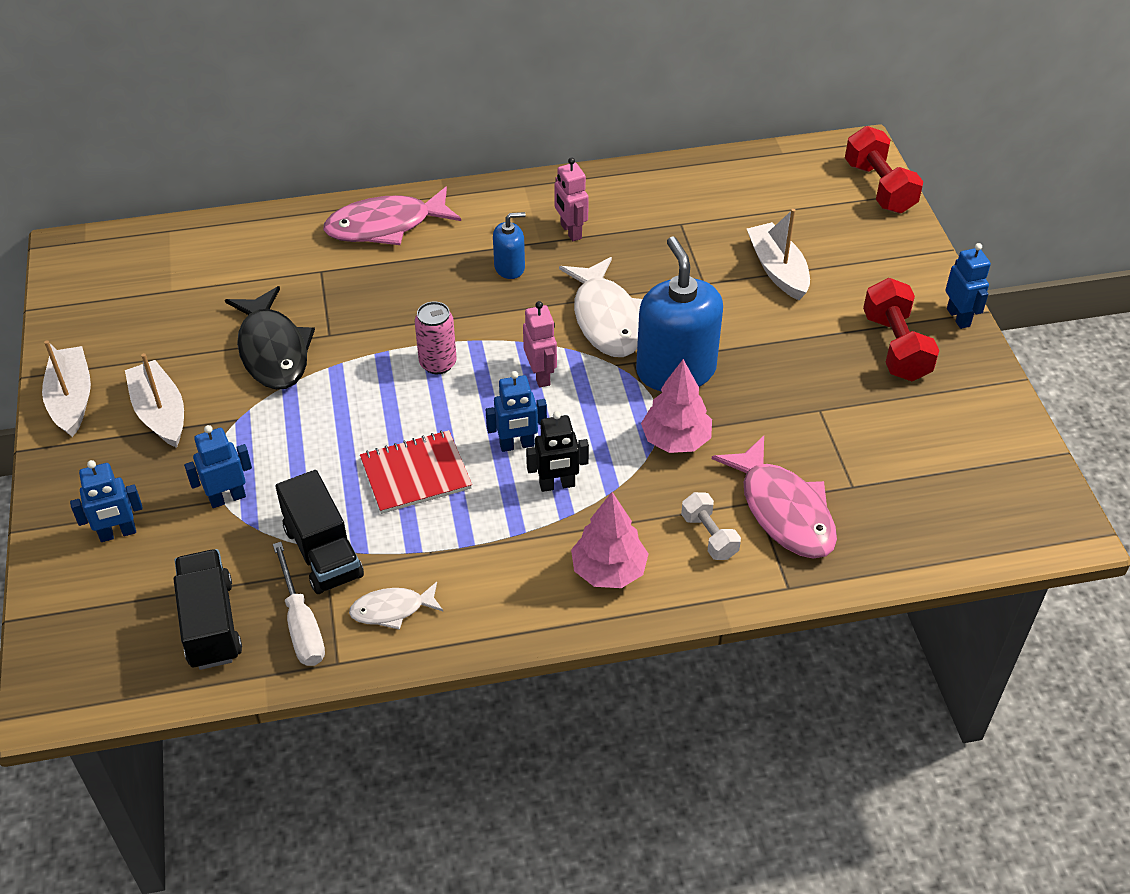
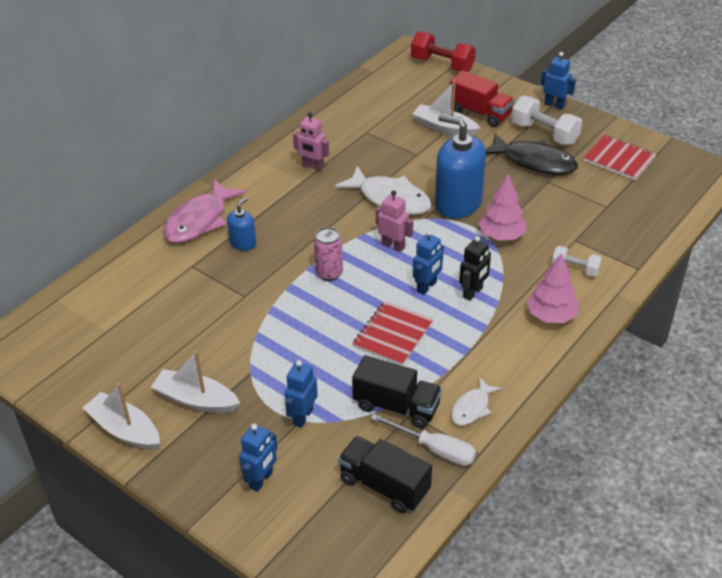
camera: 40 degrees left, 5 degrees down
(273, 350) = (221, 324): black fish -> black fish (534, 162)
(509, 267) = (303, 202): blue soap dispenser -> blue soap dispenser (243, 243)
(783, 510) = (591, 236): pink fish -> none
(846, 275) = (480, 113): none -> red truck
(895, 347) = (544, 133): red dumbbell -> white dumbbell
(951, 437) = (619, 159): none -> red notebook

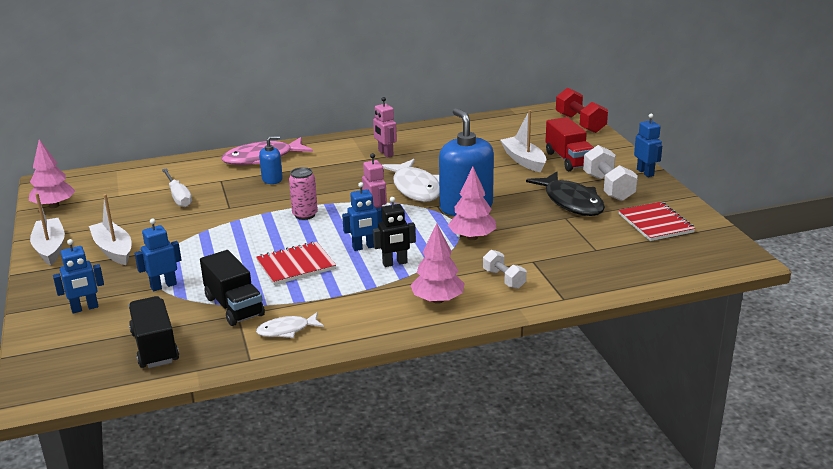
camera: 35 degrees right, 15 degrees down
(51, 376) = (54, 206): none -> pink tree
(434, 449) = (221, 342): white screwdriver -> white screwdriver (178, 197)

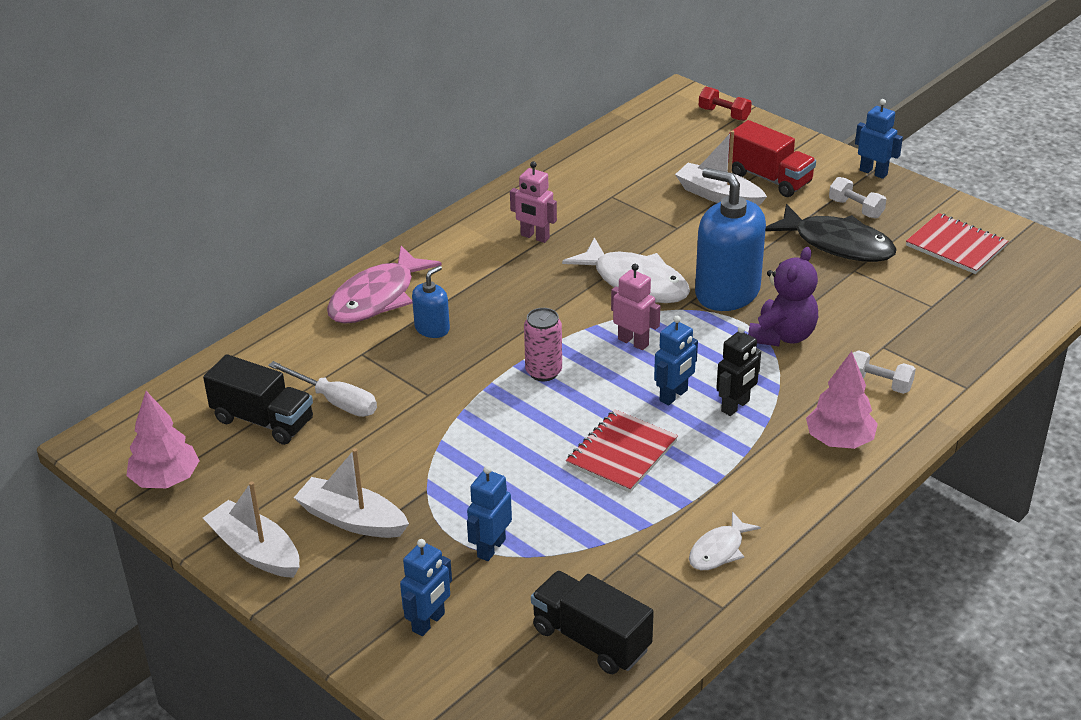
camera: 30 degrees left, 10 degrees up
(234, 306) = (617, 542): black truck -> black truck (263, 420)
(472, 237) = (782, 336): pink tree -> purple teddy bear
(580, 123) = (724, 114): red dumbbell -> red dumbbell, size x0.60
(608, 187) = (856, 208): white dumbbell -> white dumbbell, size x0.60

